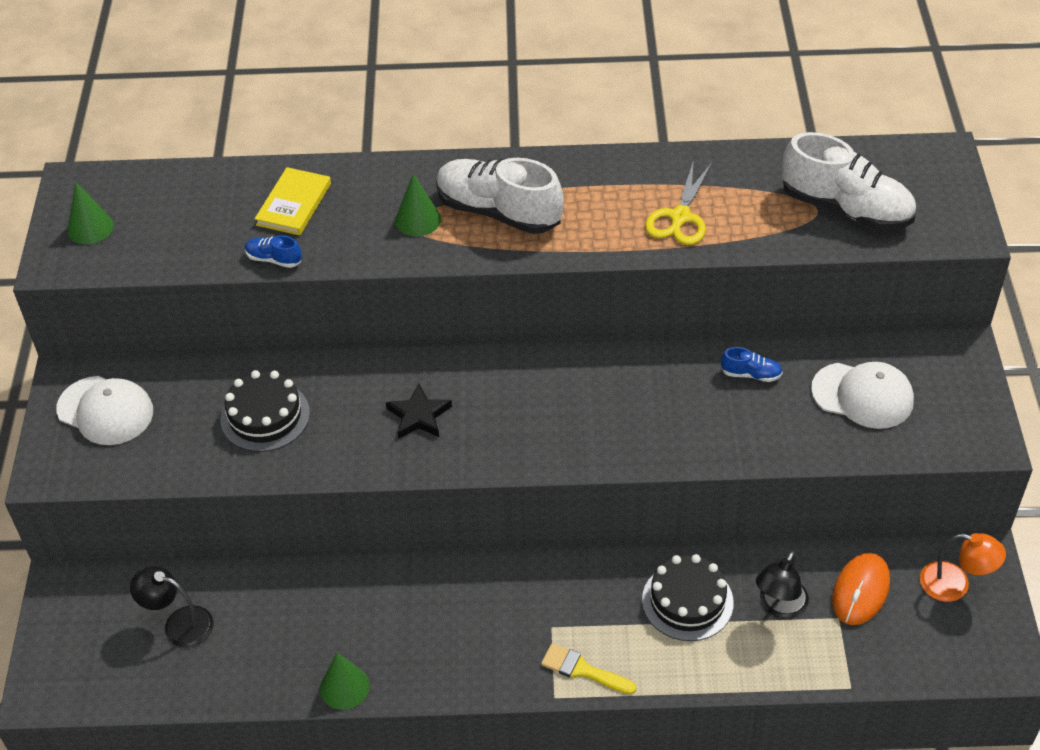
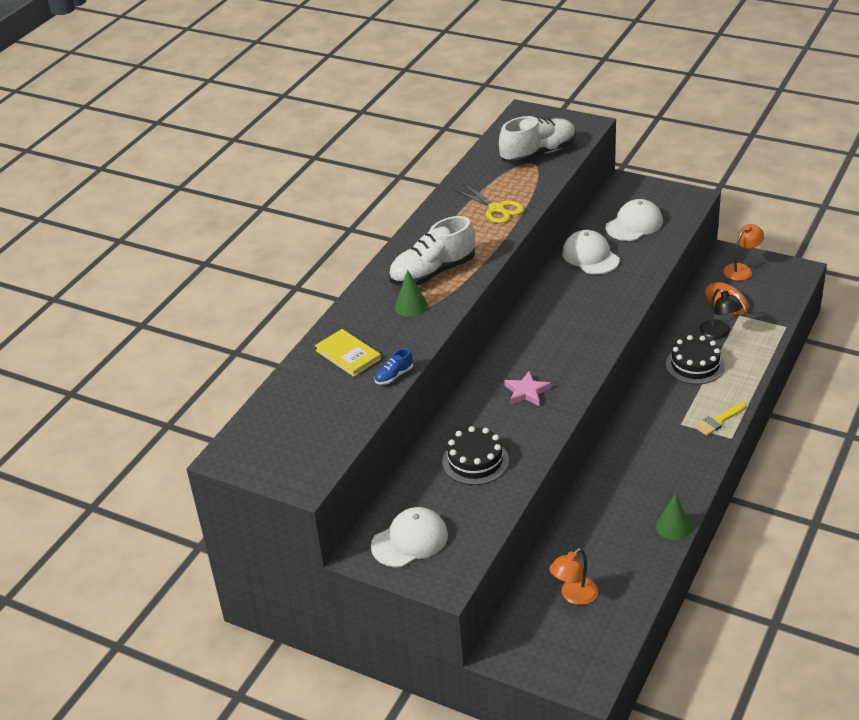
camera: 60 degrees left, 10 degrees down
(90, 228) = (283, 457): green cone -> none
(179, 624) = (574, 596): black lamp -> orange lamp
(419, 416) = (526, 392): black star -> pink star
(751, 374) = (590, 256): blue shoe -> white cap

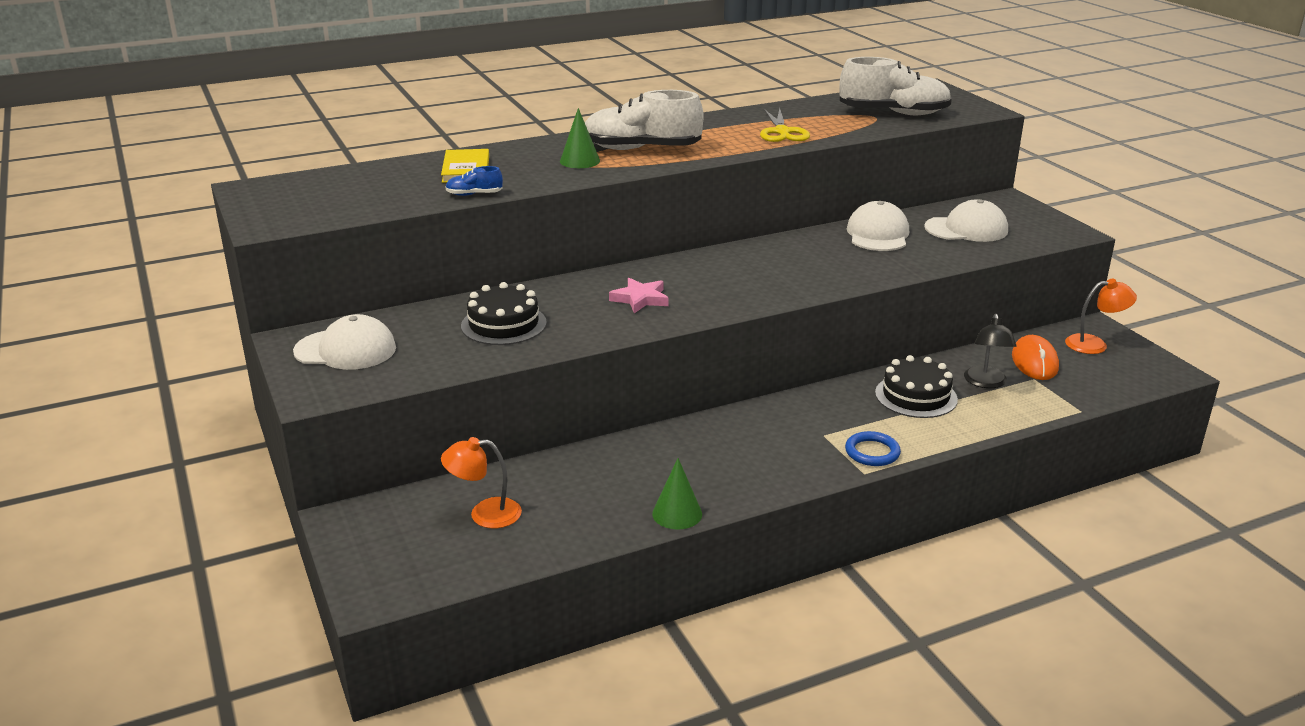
camera: 35 degrees right, 10 degrees down
(719, 420) = (872, 452): yellow brush -> blue ring

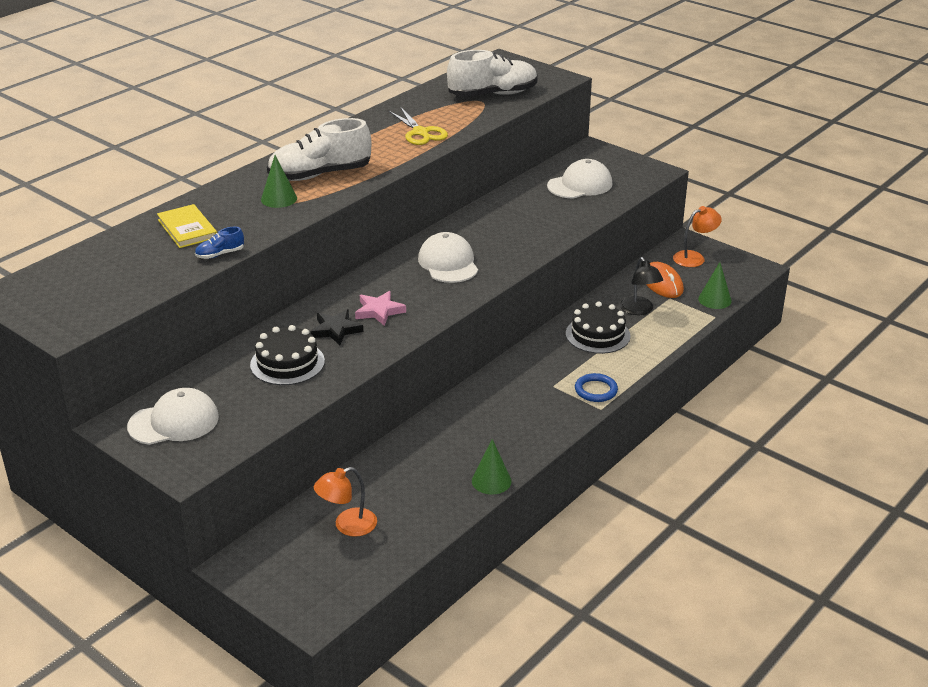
camera: 25 degrees left, 5 degrees up
(580, 306) = (336, 330): none -> black star
(878, 234) = (518, 205): white cap -> white cap (448, 263)
(1092, 393) = (714, 300): none -> green cone

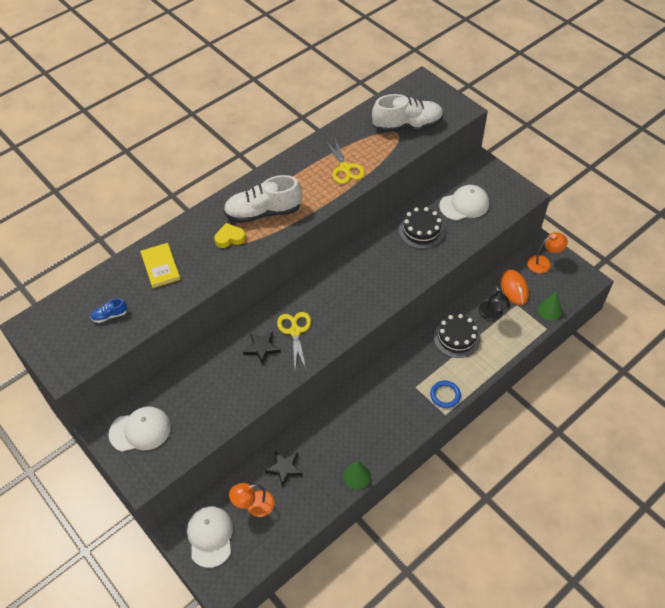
camera: 10 degrees right, 20 degrees up
(220, 254) = (180, 298): blue shoe -> blue shoe (110, 315)
(279, 199) = (230, 238): green cone -> yellow heart
(287, 363) = (224, 379): black cake -> black cake (421, 231)
(379, 311) = (295, 331): pink star -> yellow scissors
(384, 483) = (284, 468): none -> black star
(448, 263) = (352, 284): white cap -> white cap (210, 536)

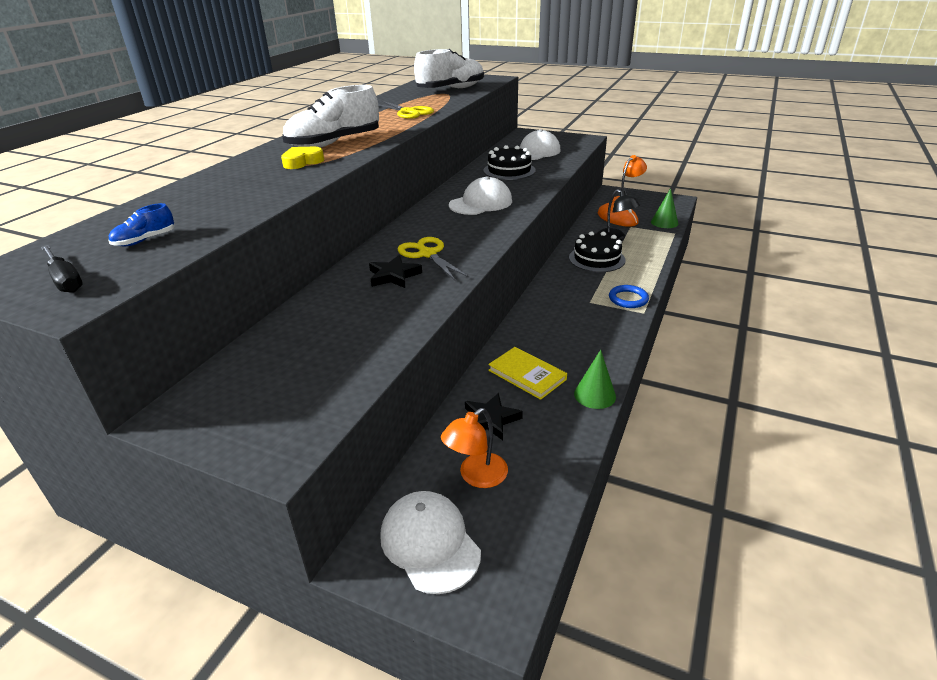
camera: 25 degrees left, 20 degrees down
(65, 345) = (65, 280): none -> black screwdriver
(140, 430) = (246, 398): white cap -> white cap (481, 203)
(160, 267) = (212, 193): yellow book -> yellow book (527, 375)

